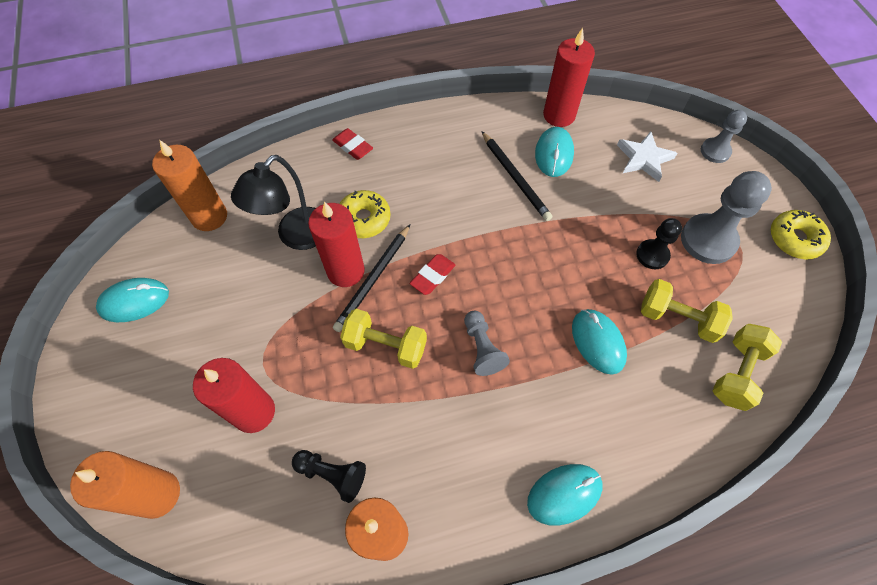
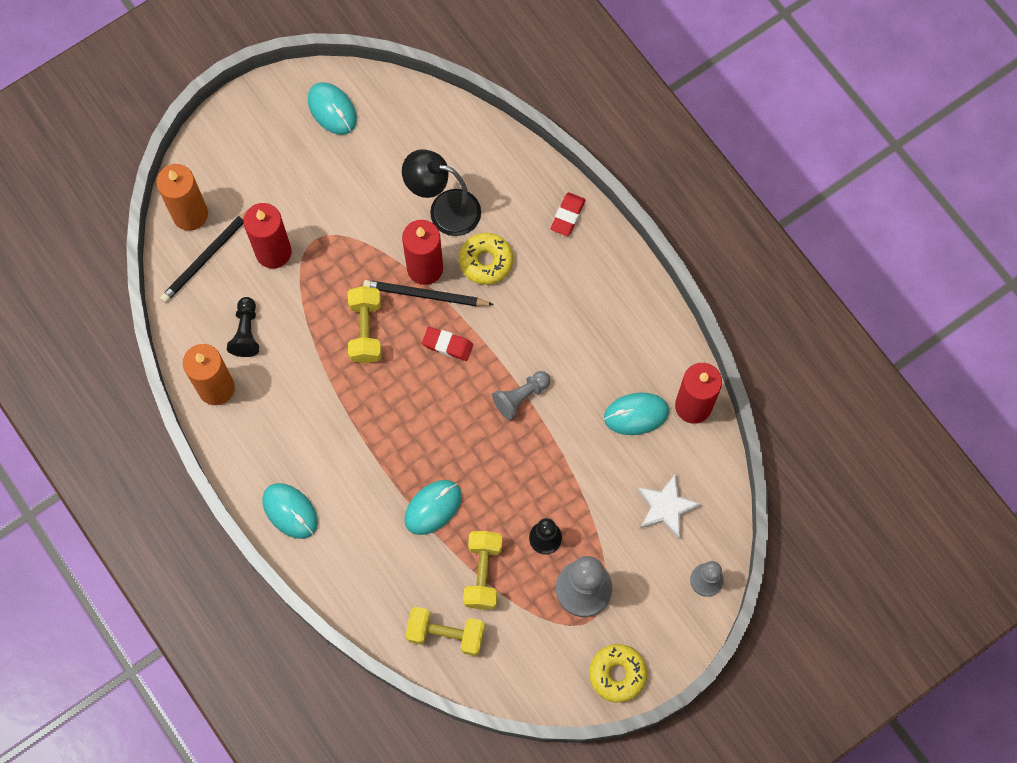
camera: 70 degrees right, 10 degrees up
(209, 217) = (436, 125): orange candle -> none
(482, 348) = (392, 411): grey pawn -> grey pawn (521, 397)
(515, 177) = (590, 385): black pencil -> black pencil (206, 257)

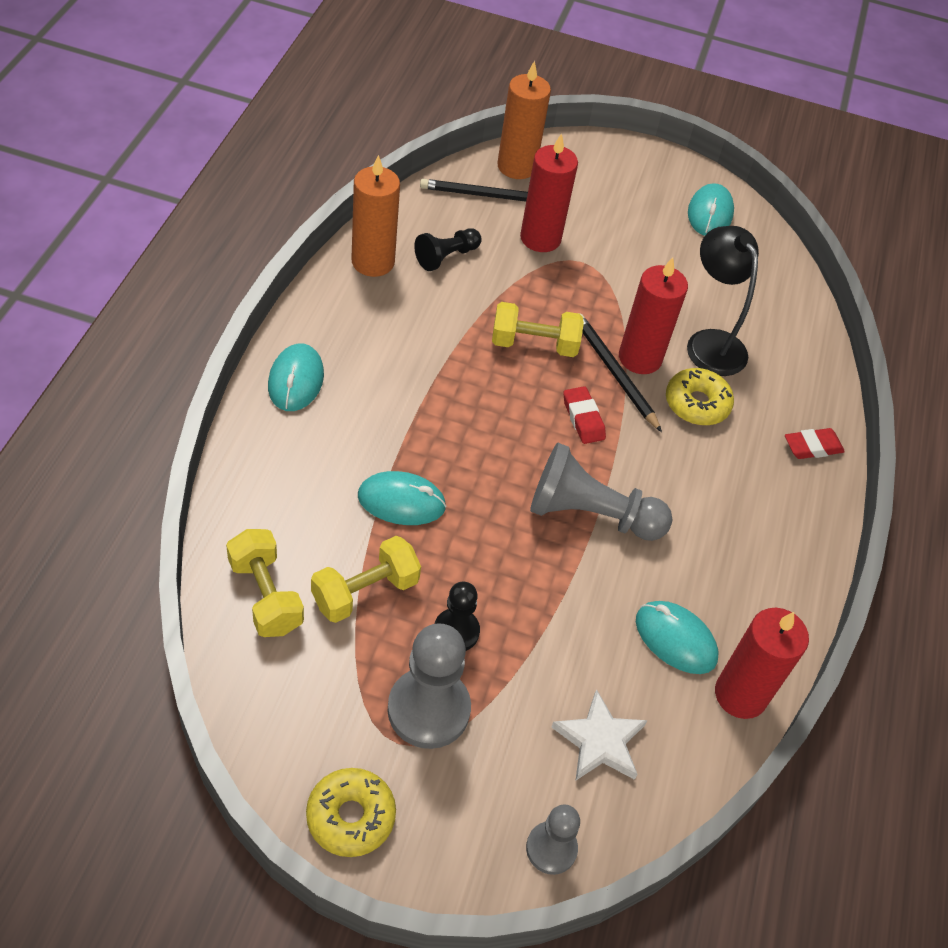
camera: 45 degrees right, 20 degrees down
(366, 330) = (534, 344): yellow dumbbell -> yellow dumbbell turned 45 degrees clockwise
(521, 397) = (591, 514): grey pawn -> grey pawn, size x1.71

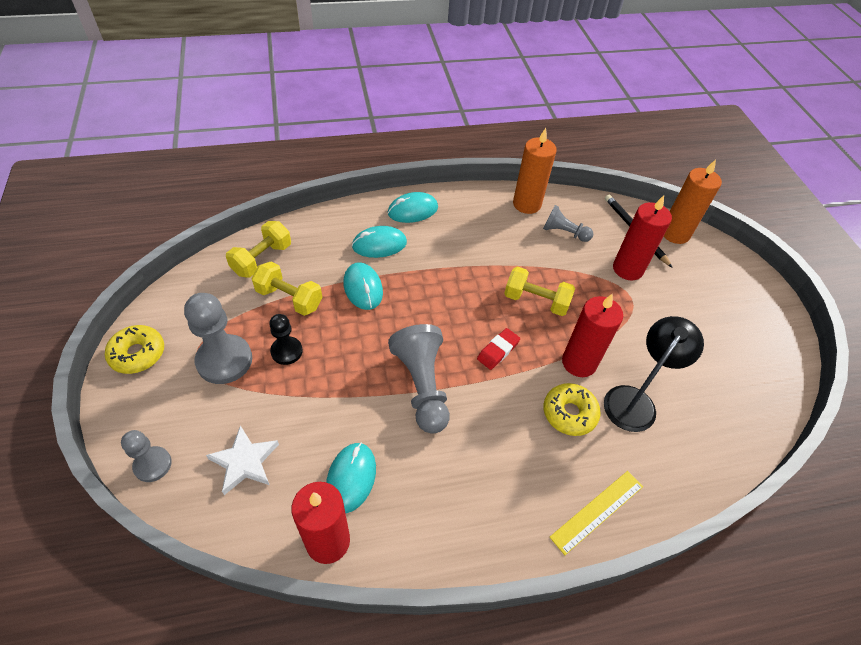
camera: 65 degrees right, 0 degrees up
(446, 257) = (564, 232): black pawn -> grey pawn
(534, 344) = (536, 301): yellow dumbbell -> yellow dumbbell turned 45 degrees counterclockwise
(614, 373) = (552, 353): black pencil -> none
(709, 213) = (760, 353): turquoise mouse -> turquoise mouse (379, 244)
(812, 447) = (597, 511): red eraser -> yellow ruler

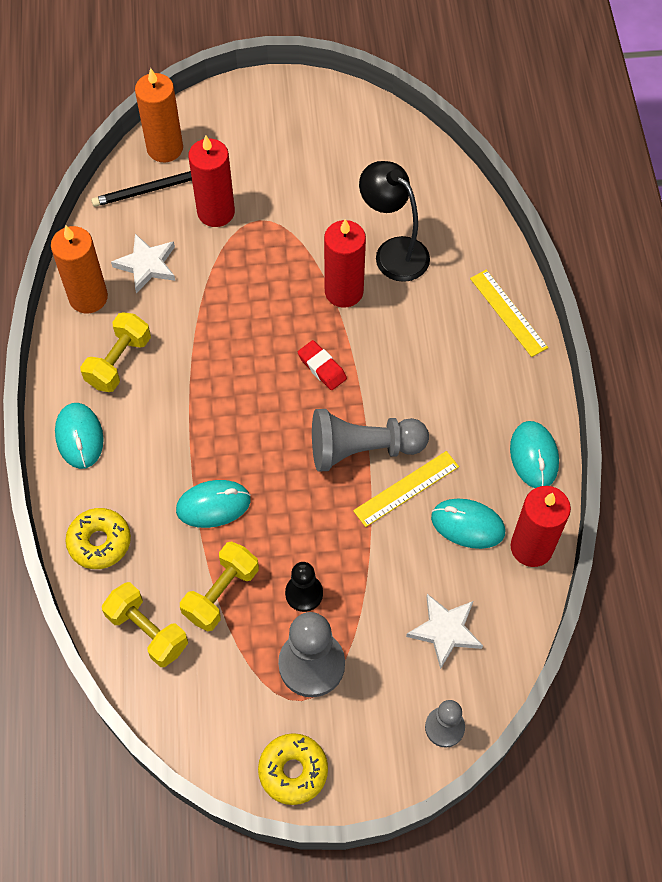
camera: 80 degrees left, 10 degrees up
(379, 244) = (139, 482): turquoise mouse -> turquoise mouse (534, 456)
(386, 423) = (406, 488): none -> yellow ruler
(536, 301) = (254, 317): yellow dumbbell -> yellow dumbbell (119, 362)
(564, 232) = (147, 265): grey pawn -> white star
(569, 413) = (405, 314): yellow donut -> yellow donut (99, 542)

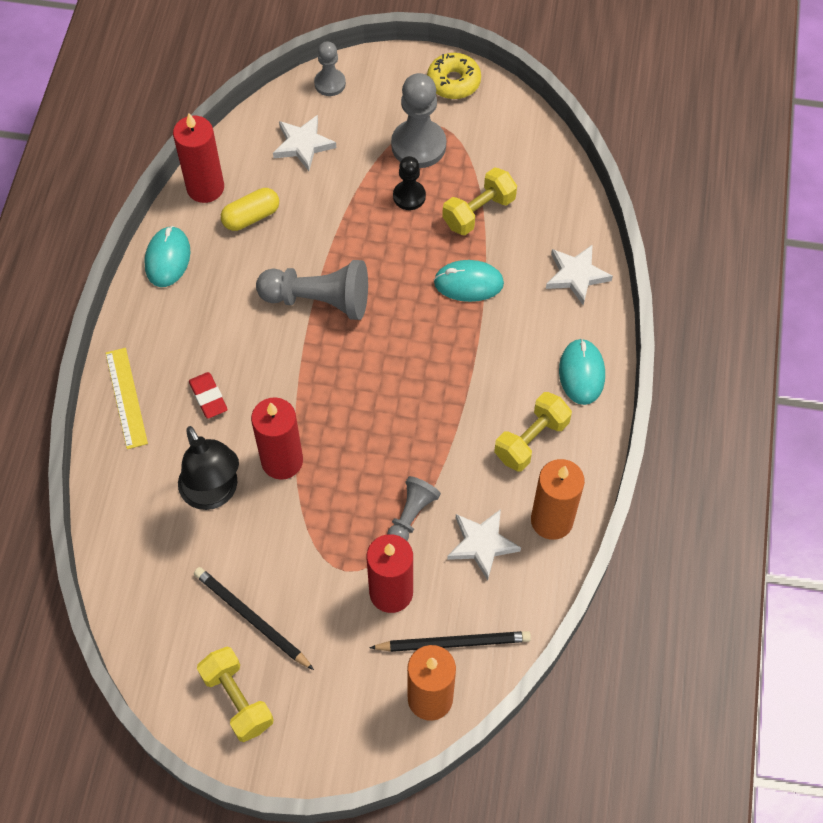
camera: 165 degrees left, 0 degrees up
(99, 542) = (576, 275): yellow donut -> white star
(147, 631) = (547, 198): yellow dumbbell -> yellow dumbbell (237, 699)
(215, 273) = (411, 515): none -> grey pawn
(322, 367) = (331, 386): red eraser -> red eraser (208, 397)
(325, 169) = (251, 618): none -> black pencil
(406, 488) = (292, 258): yellow ruler -> none
(467, 525) = (251, 217): turquoise mouse -> yellow capsule

